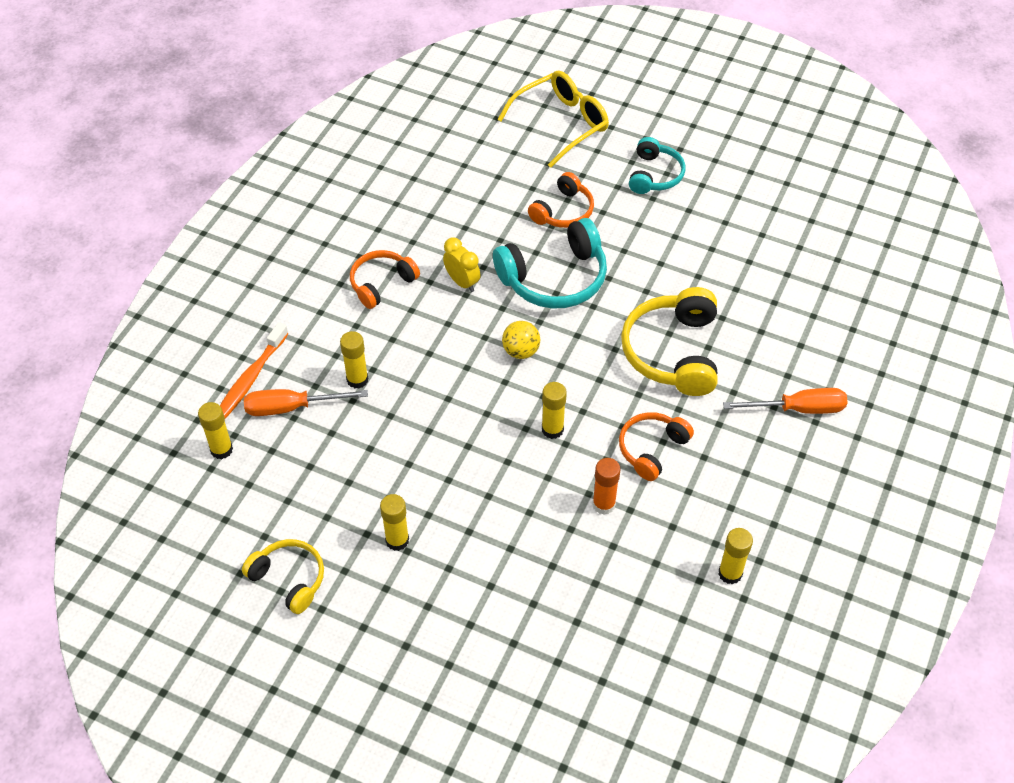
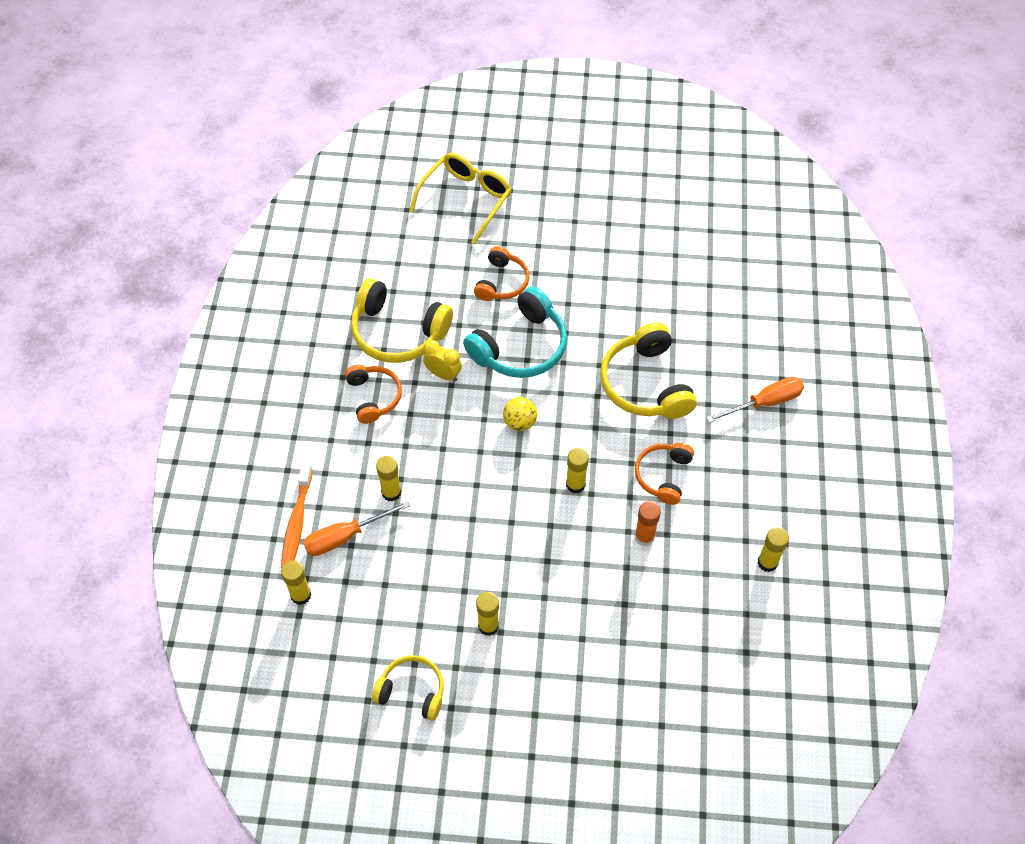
camera: 20 degrees left, 5 degrees up
(381, 283) = (373, 397): orange headphones -> orange headphones turned 135 degrees clockwise
(434, 229) = (398, 332): none -> yellow headphones
(654, 175) = (565, 226): turquoise headphones -> none

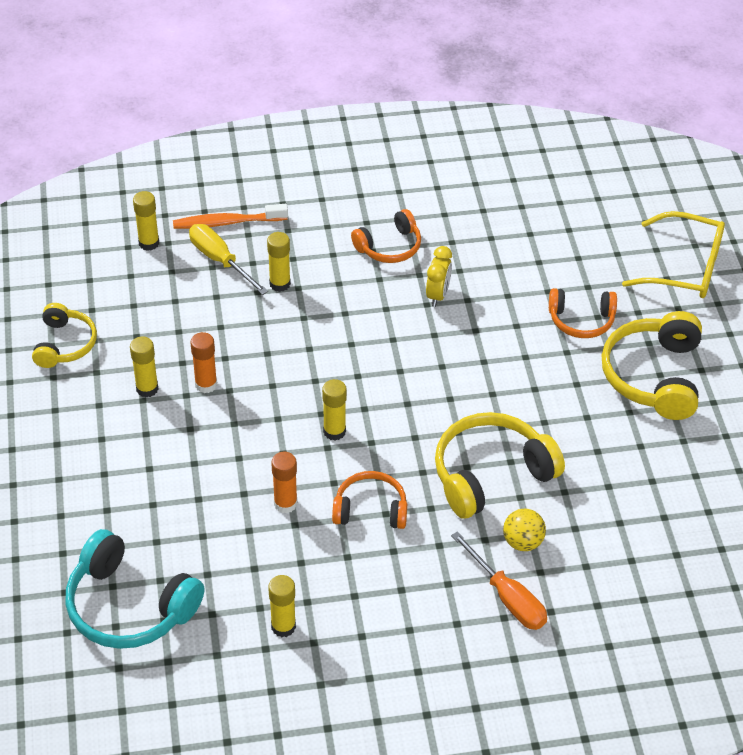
camera: 75 degrees right, 10 degrees down
(345, 536) = (220, 260): orange screwdriver -> yellow screwdriver
(398, 332) = (478, 248): yellow headphones -> yellow headphones (654, 376)
(496, 575) = (206, 384): none -> orange glue stick
(520, 347) = (499, 352): turquoise headphones -> turquoise headphones (129, 606)
(520, 422) = (398, 370): yellow ball -> yellow ball (522, 542)

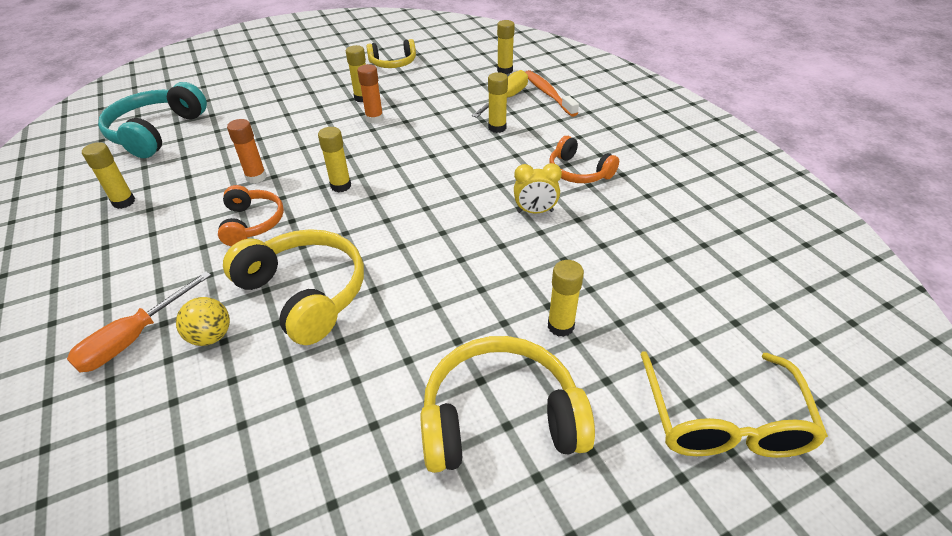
camera: 75 degrees right, 5 degrees down
(581, 320) = (560, 326): orange headphones -> yellow glue stick

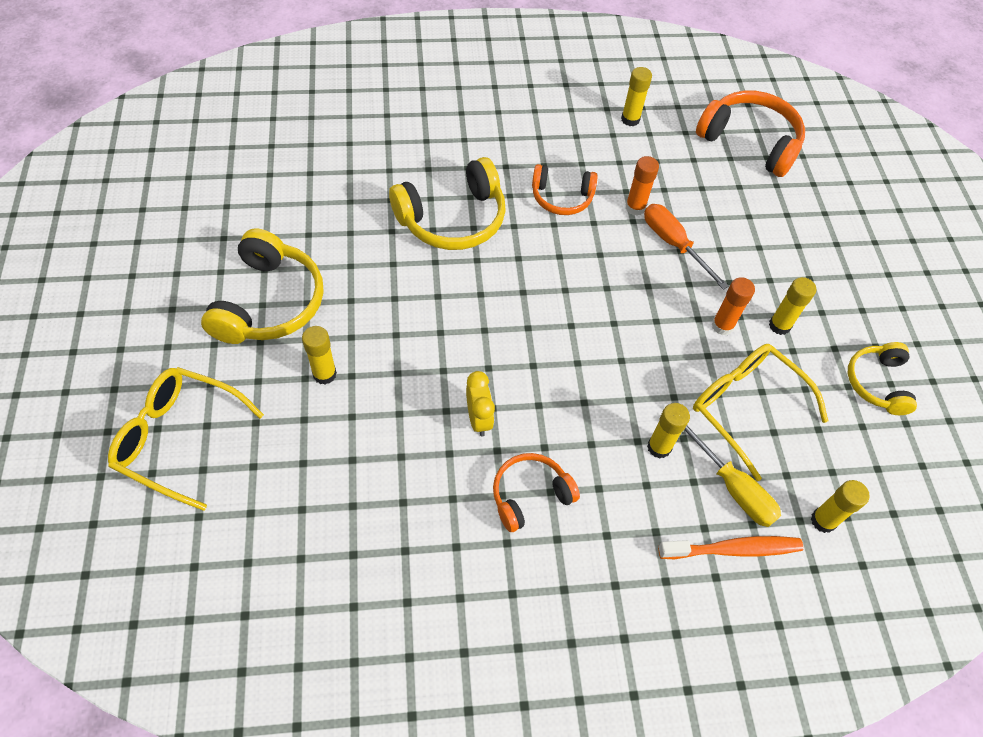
camera: 105 degrees right, 15 degrees up
(134, 338) = (456, 125): orange screwdriver -> orange screwdriver (673, 244)
(156, 132) = (750, 142): turquoise headphones -> orange headphones
(211, 336) = (436, 162): yellow ball -> none
(341, 186) = (594, 268): yellow glue stick -> none
(441, 102) = (745, 407): none -> yellow glasses
(535, 211) = (479, 419): yellow clock -> yellow clock turned 150 degrees clockwise

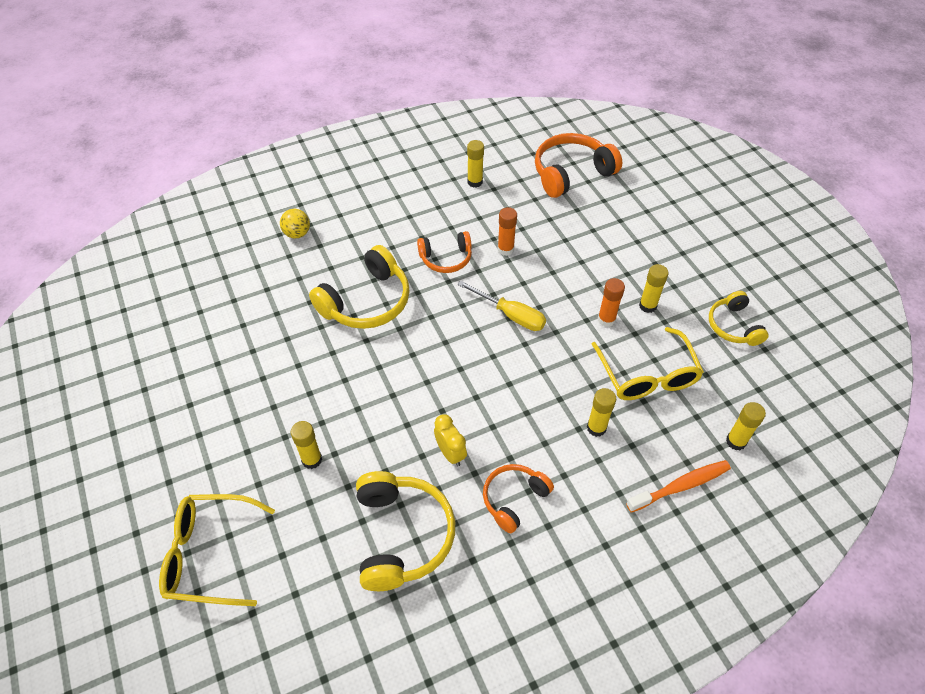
camera: 15 degrees left, 5 degrees down
(269, 302) = (242, 417): yellow headphones -> yellow headphones (401, 535)
(406, 120) = (297, 233): none -> yellow ball
(673, 244) = (545, 268): orange screwdriver -> none
(732, 487) = (662, 439): yellow screwdriver -> yellow screwdriver (511, 315)
(745, 407) = (647, 375): yellow glasses -> yellow glasses turned 135 degrees counterclockwise
(750, 142) = (571, 173): orange headphones -> orange headphones turned 45 degrees counterclockwise

